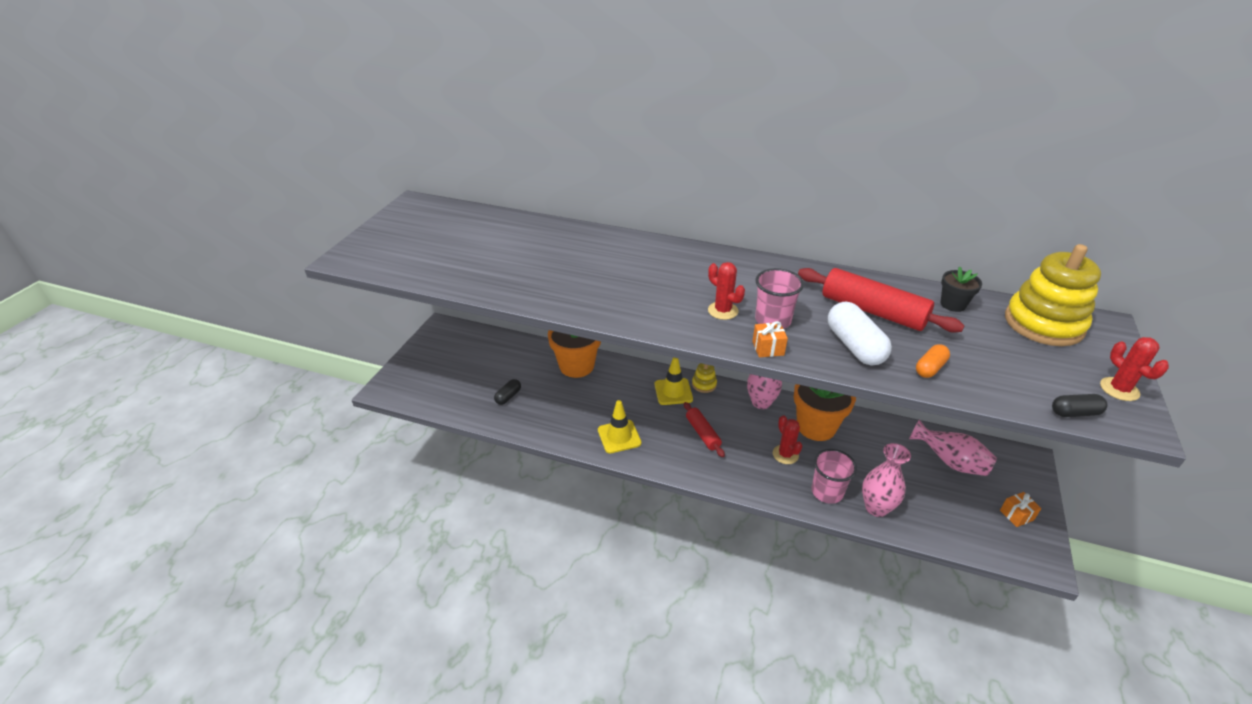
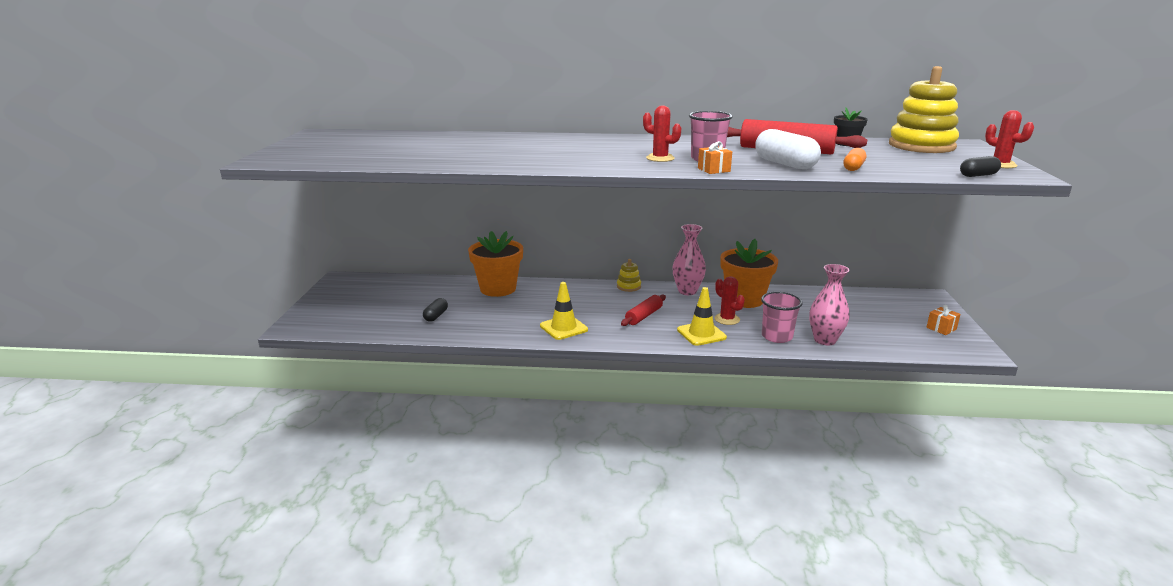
camera: 15 degrees left, 15 degrees down
(673, 392) = (602, 294): yellow traffic cone -> yellow traffic cone (701, 334)
(702, 433) = (644, 316): red rolling pin -> red rolling pin turned 75 degrees clockwise
(950, 462) = (869, 306): pink vase -> none

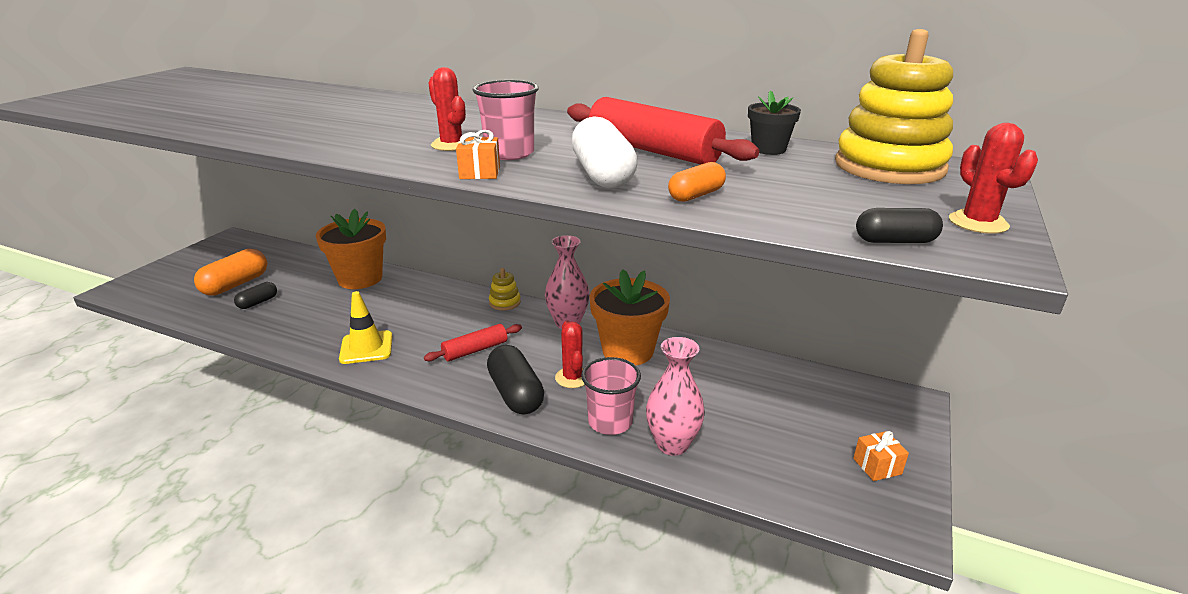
camera: 20 degrees right, 5 degrees up
(398, 308) = (235, 285): none -> orange capsule
(701, 334) = (516, 394): yellow traffic cone -> black capsule

